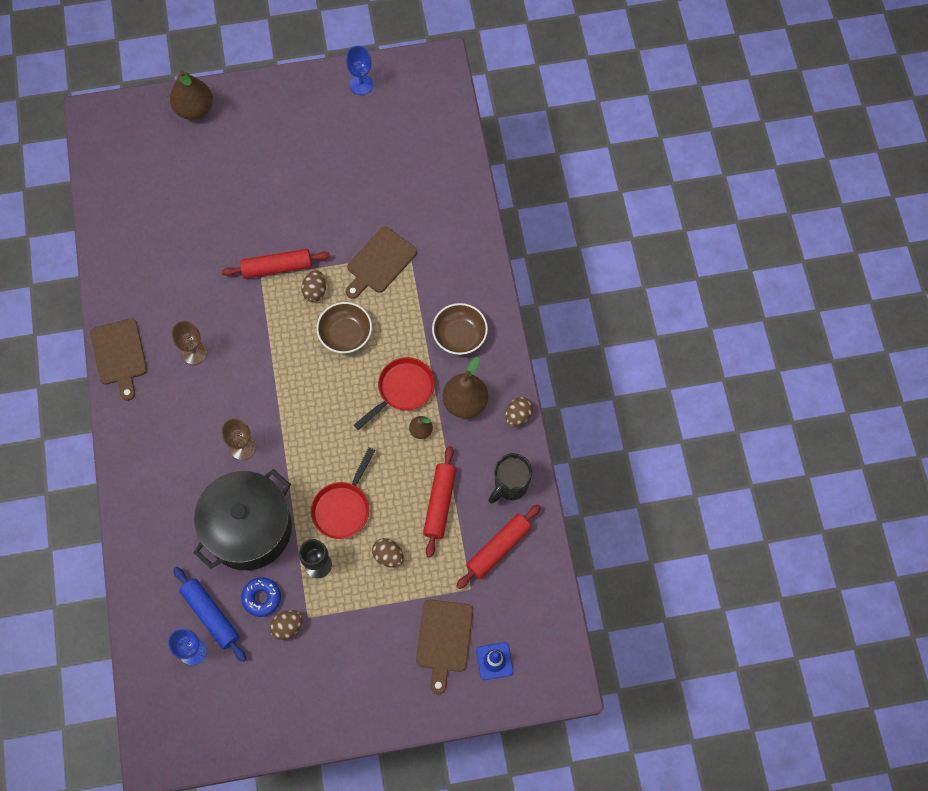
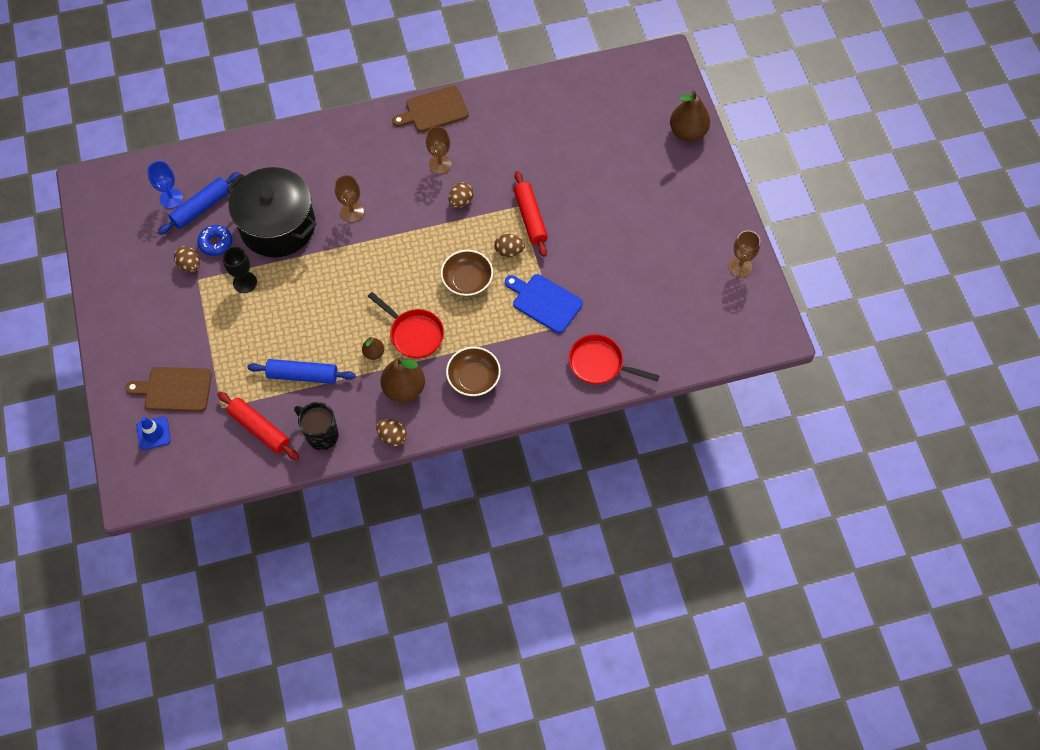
camera: 85 degrees right, 5 degrees down
(343, 508) = (297, 296): red pan -> red pan (599, 364)
(361, 84) = (740, 267): blue goblet -> brown goblet
(379, 262) = (544, 302): brown cutting board -> blue cutting board
(388, 556) = (252, 337): brown egg -> brown egg (461, 201)
(440, 503) = (302, 375): red rolling pin -> blue rolling pin

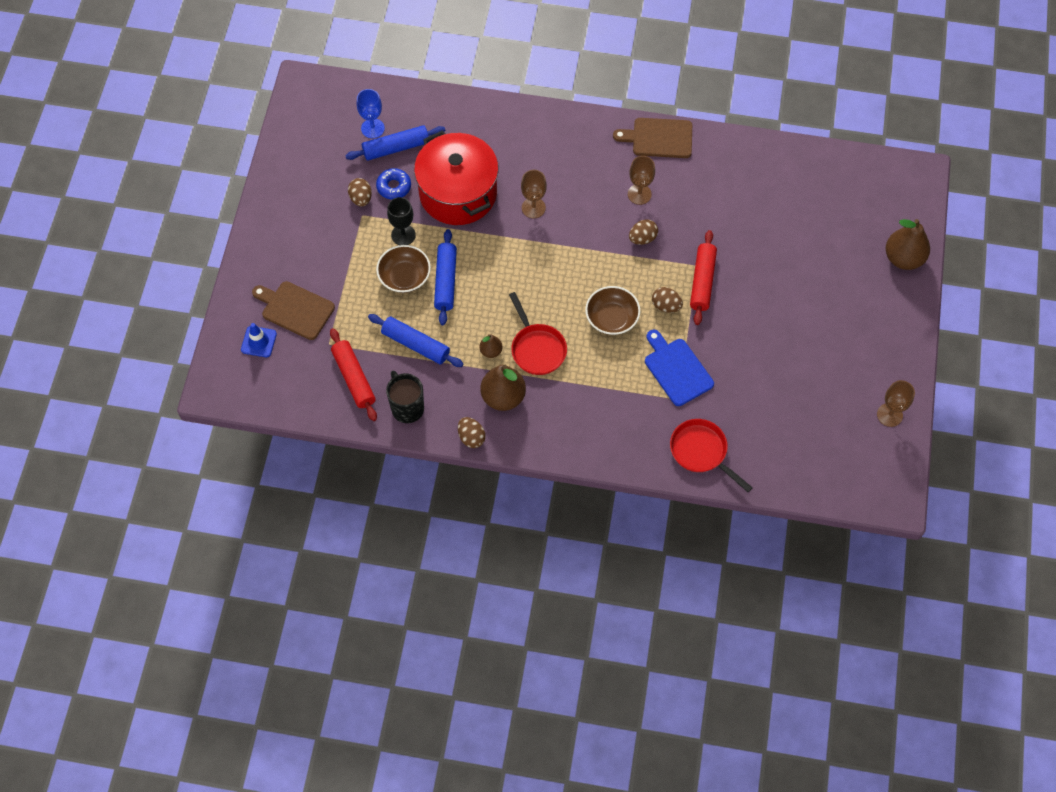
camera: 25 degrees right, 0 degrees up
(277, 226) = (458, 193): black pot -> red pot
(303, 308) = (445, 281): none -> blue rolling pin
(473, 378) = (573, 414): brown bowl -> brown bowl (404, 277)

